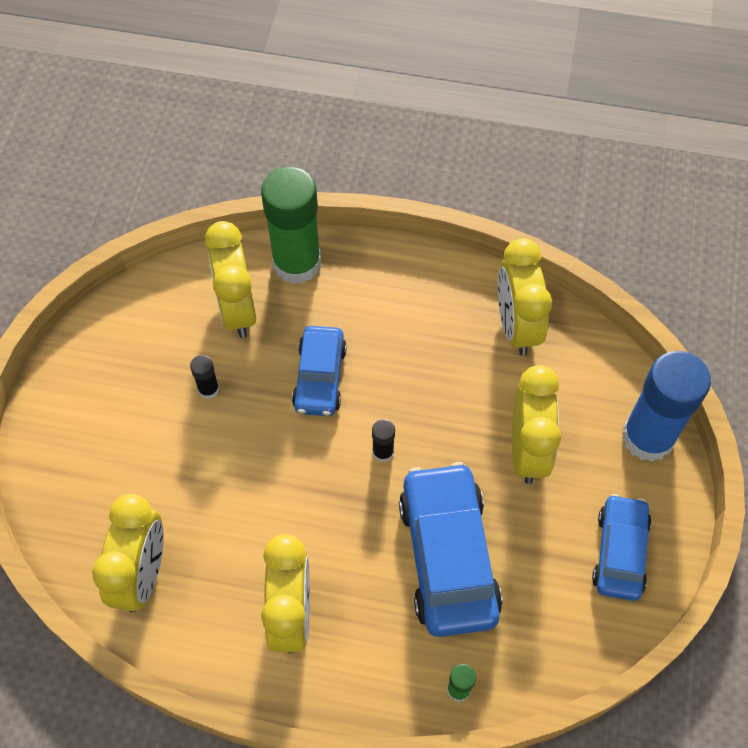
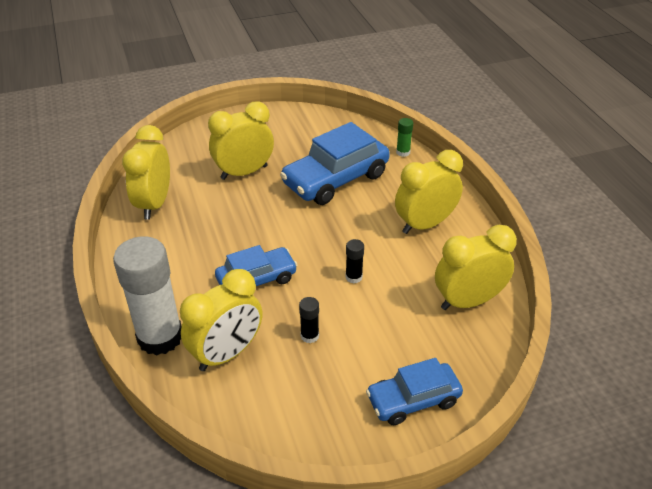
camera: 120 degrees left, 20 degrees down
(297, 263) = (160, 337): green glue stick -> white glue stick
(383, 452) = (290, 228): black glue stick -> black glue stick (353, 277)
(516, 326) = (154, 204): yellow clock -> yellow clock turned 135 degrees clockwise
(619, 552) = (282, 126): blue car -> blue car (413, 400)
(648, 437) = (203, 135): blue glue stick -> none

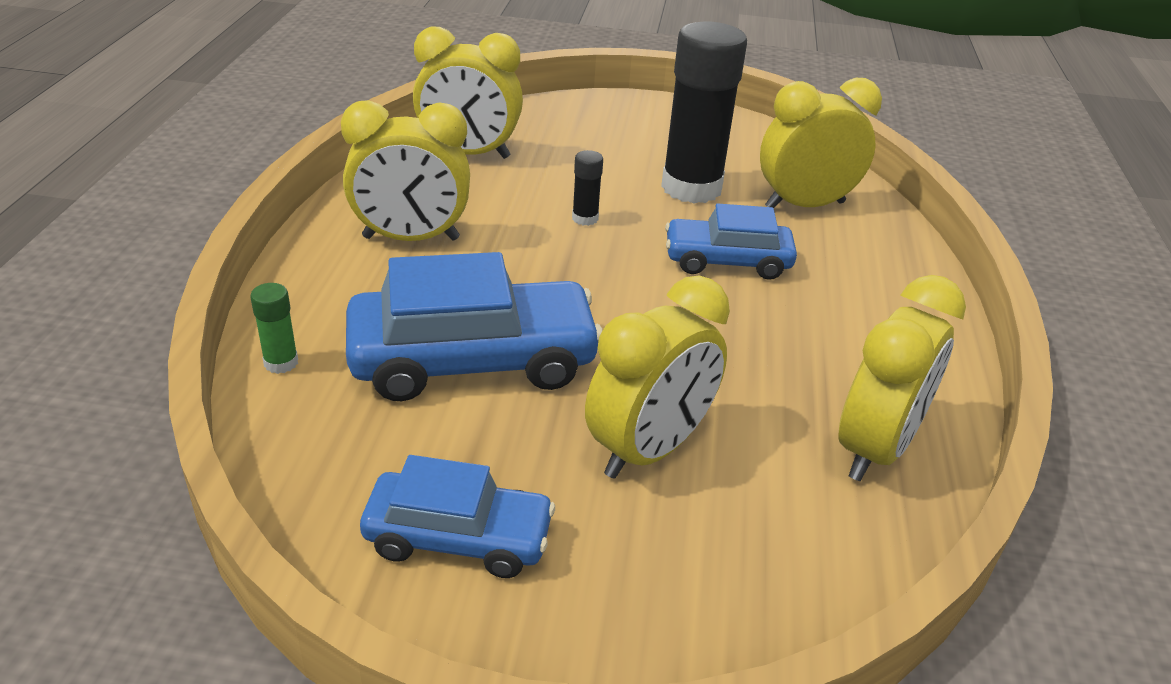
camera: 155 degrees left, 5 degrees down
(160, 337) = (891, 246): white glue stick -> none
(244, 172) = (649, 450): yellow clock -> yellow clock turned 45 degrees counterclockwise
(309, 336) = (691, 188): black glue stick -> black glue stick, size x2.43
(413, 400) = (619, 117): blue car -> blue car (458, 537)

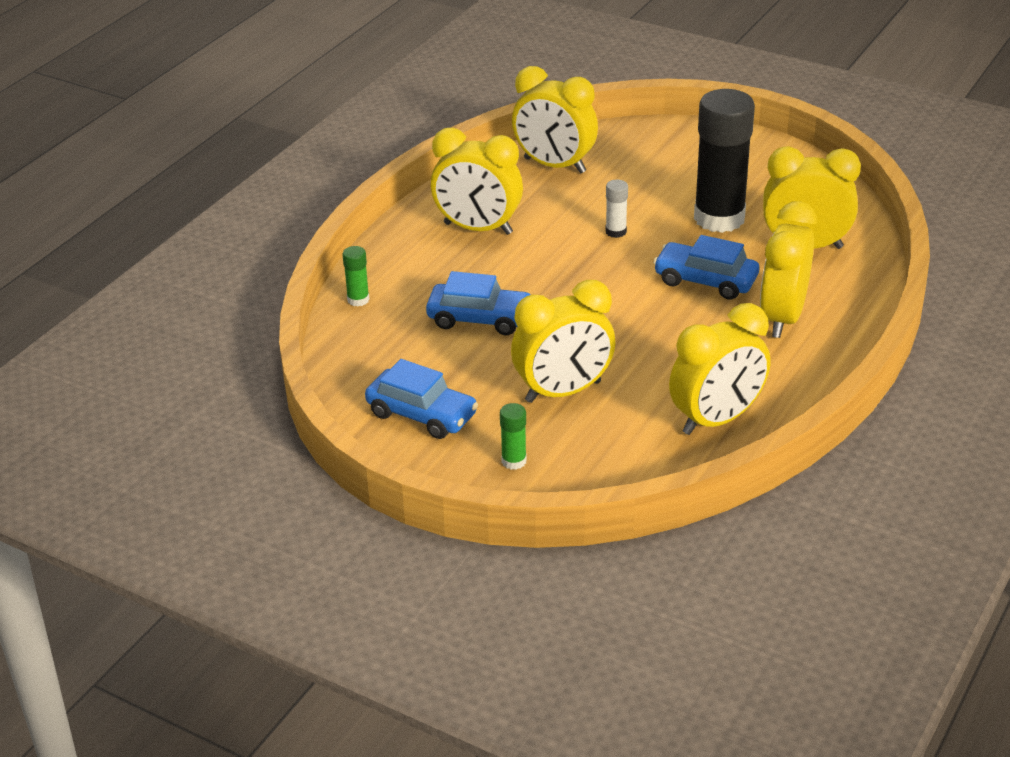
camera: 25 degrees right, 0 degrees up
(473, 360) = (480, 319): blue car -> blue car, size x0.61
(585, 218) = (616, 232): black glue stick -> white glue stick
(645, 591) = (514, 461): none -> green glue stick
(846, 292) = (782, 318): none -> yellow clock

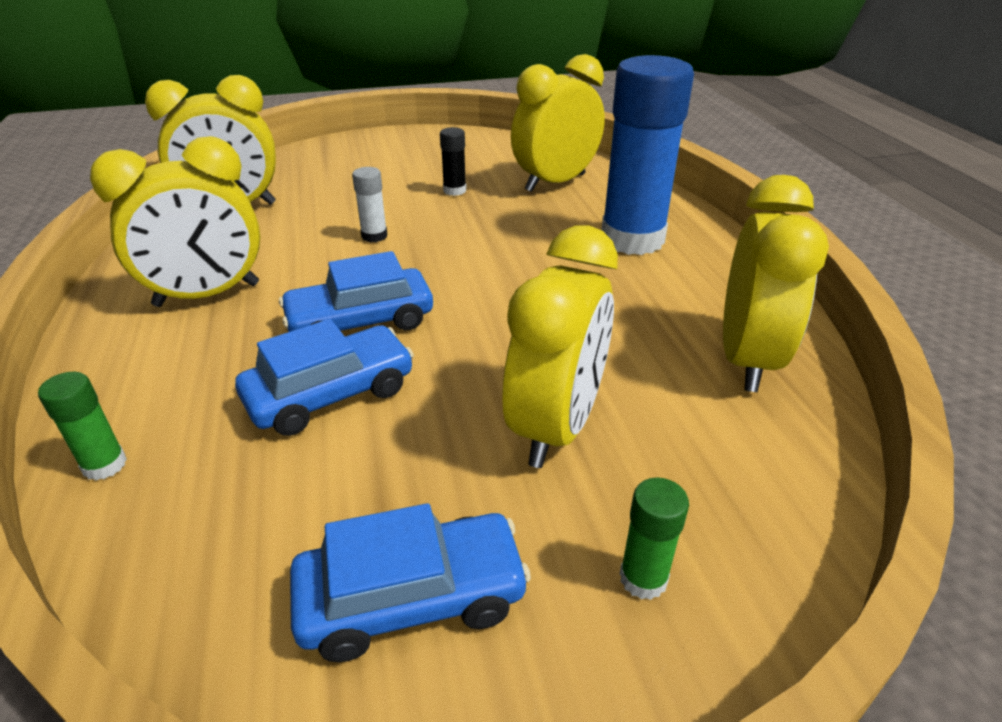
camera: 45 degrees left, 0 degrees up
(705, 281) = (521, 240): blue car -> blue car (360, 321)
(719, 218) = (454, 190): black glue stick -> black glue stick, size x0.41
(782, 318) = (632, 239): yellow clock -> blue glue stick

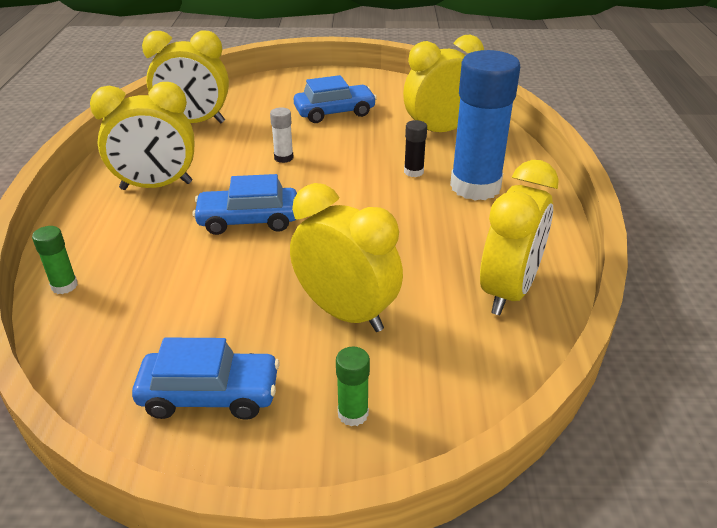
camera: 15 degrees right, 0 degrees up
(330, 394) = (210, 266): blue car -> blue car (335, 112)
(454, 190) = (358, 128): black glue stick -> black glue stick (413, 172)
(556, 427) = (346, 313): yellow clock -> yellow clock turned 90 degrees counterclockwise

